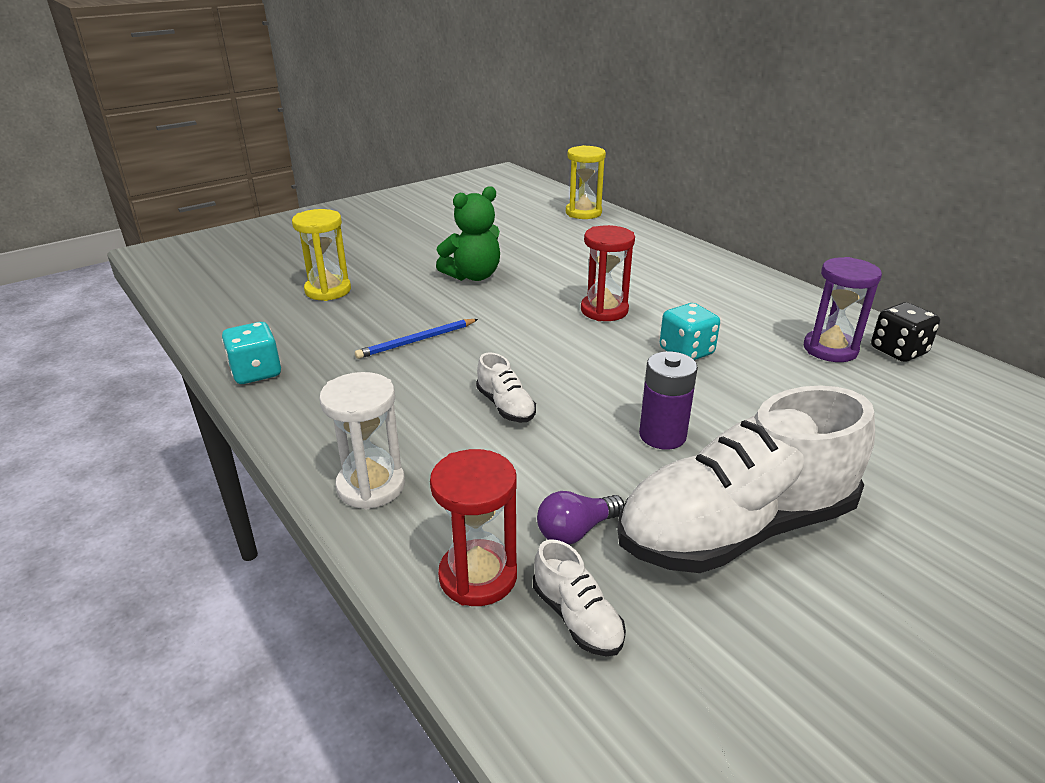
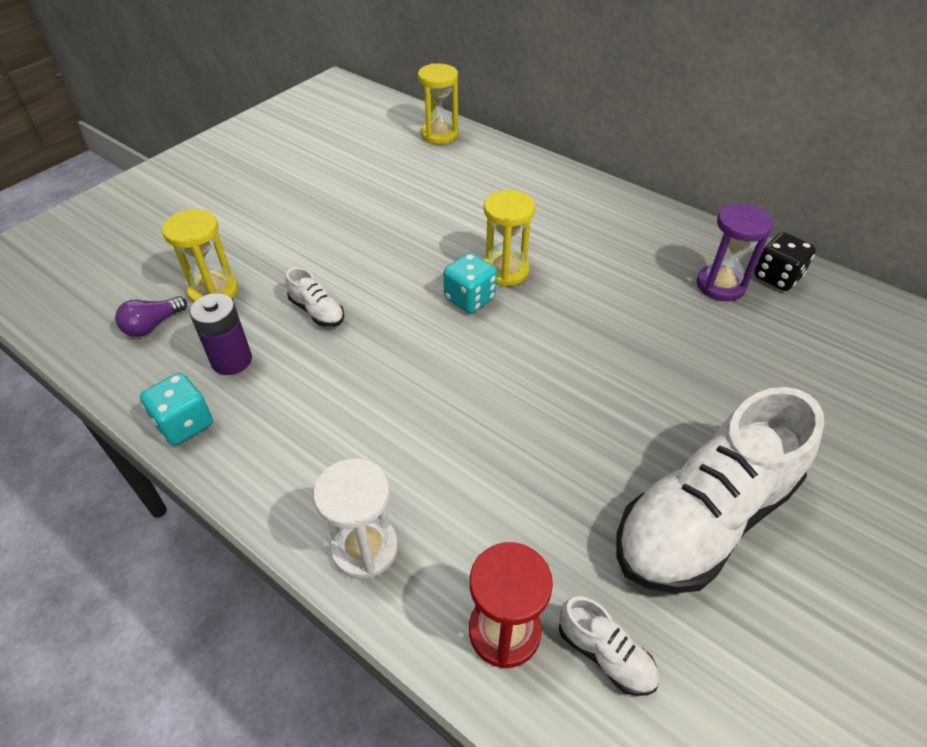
camera: 15 degrees left, 15 degrees up
(416, 341) = (336, 347): blue pencil -> none
(473, 276) = (359, 244): green teddy bear -> none
(506, 406) = (455, 417): white shoe -> white shoe (317, 311)
(576, 531) = (572, 556): purple light bulb -> purple light bulb (153, 325)
(604, 310) = (505, 271): red hourglass -> yellow hourglass
(662, 435) = (609, 423): purple battery -> purple battery (231, 360)
(686, 352) = (598, 312): turquoise dice -> turquoise dice (469, 299)

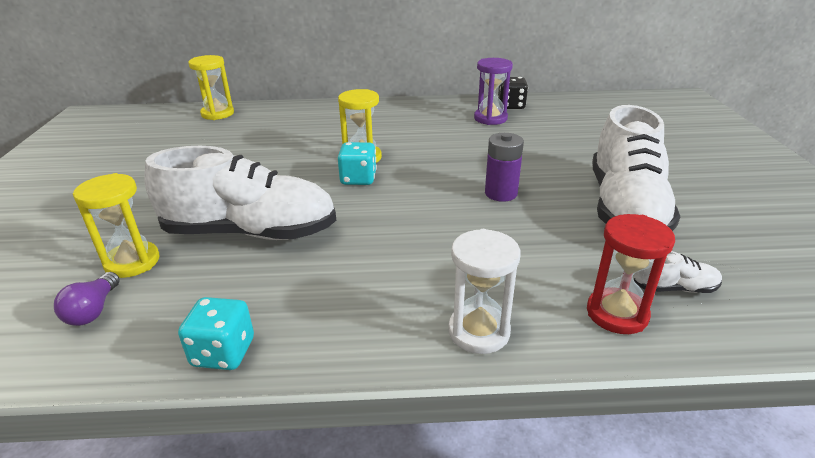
camera: 40 degrees left, 15 degrees down
(231, 360) = (213, 293): purple battery -> purple battery (501, 193)
(317, 311) = (251, 232): white shoe -> white shoe, size x2.46

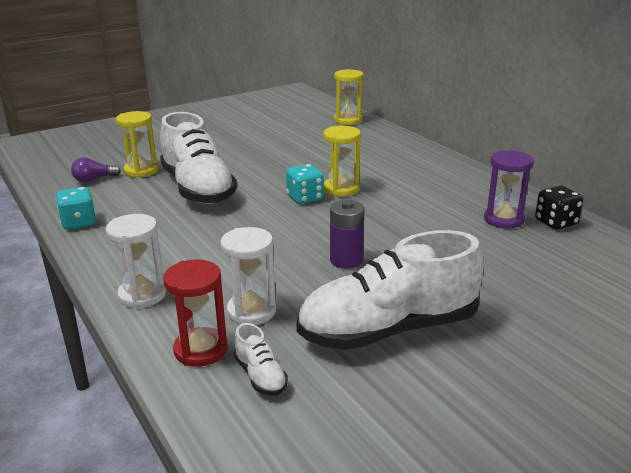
camera: 60 degrees right, 5 degrees down
(559, 265) = (251, 311): none -> white hourglass

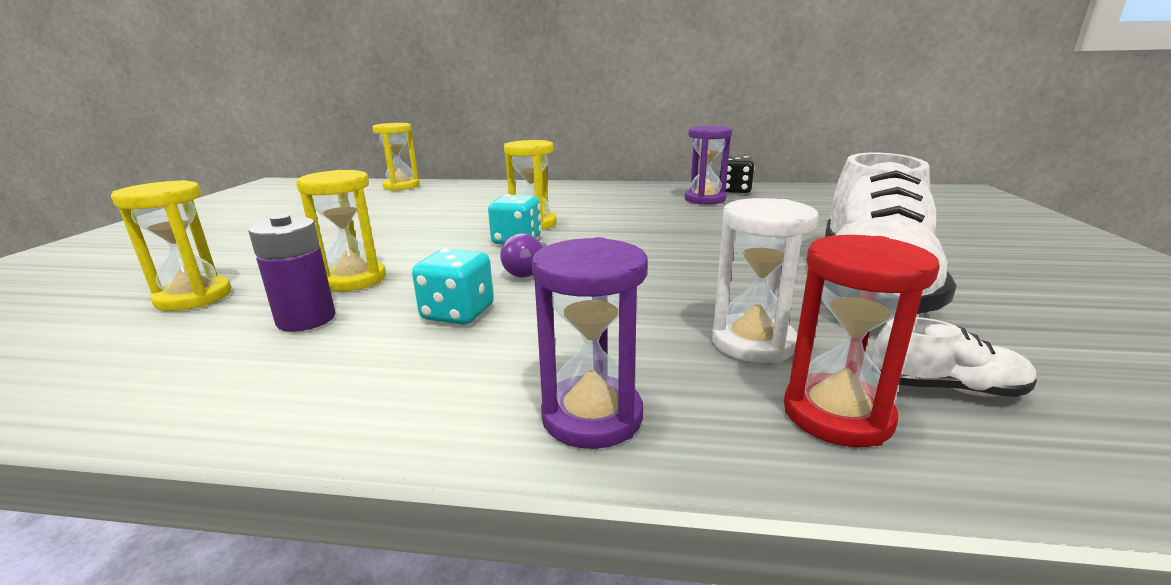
camera: 50 degrees left, 5 degrees down
(79, 223) = (204, 403): turquoise dice -> turquoise dice (458, 313)
(94, 179) = (99, 340): purple light bulb -> purple light bulb (528, 271)
(142, 295) = (592, 416): white hourglass -> purple hourglass
(198, 188) = (354, 280): white shoe -> yellow hourglass
(346, 260) = (692, 262): purple battery -> purple battery (306, 319)

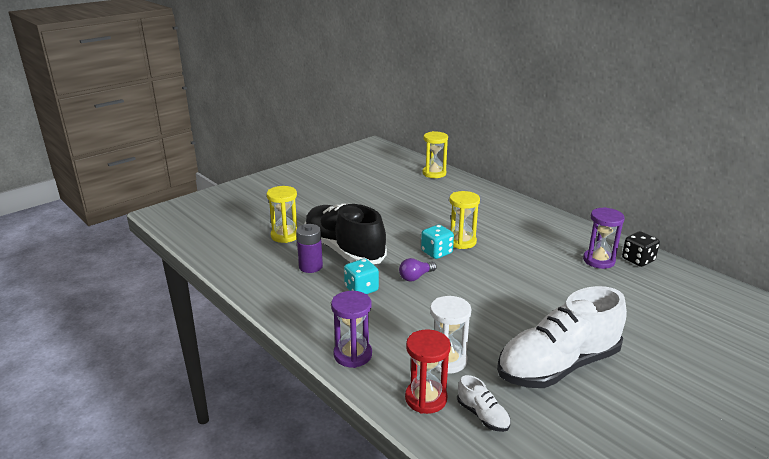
camera: 40 degrees right, 5 degrees up
(354, 280) = (344, 250): yellow hourglass -> black shoe

